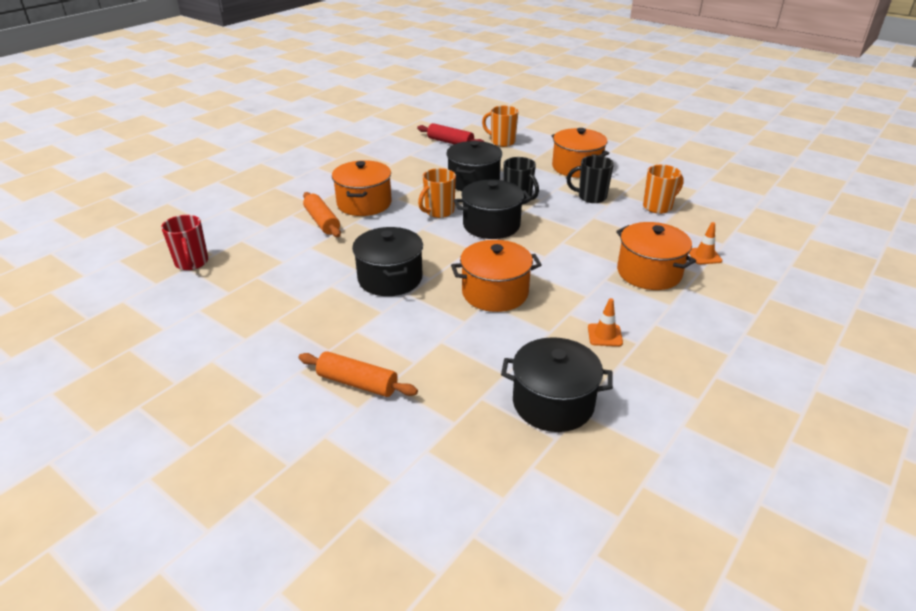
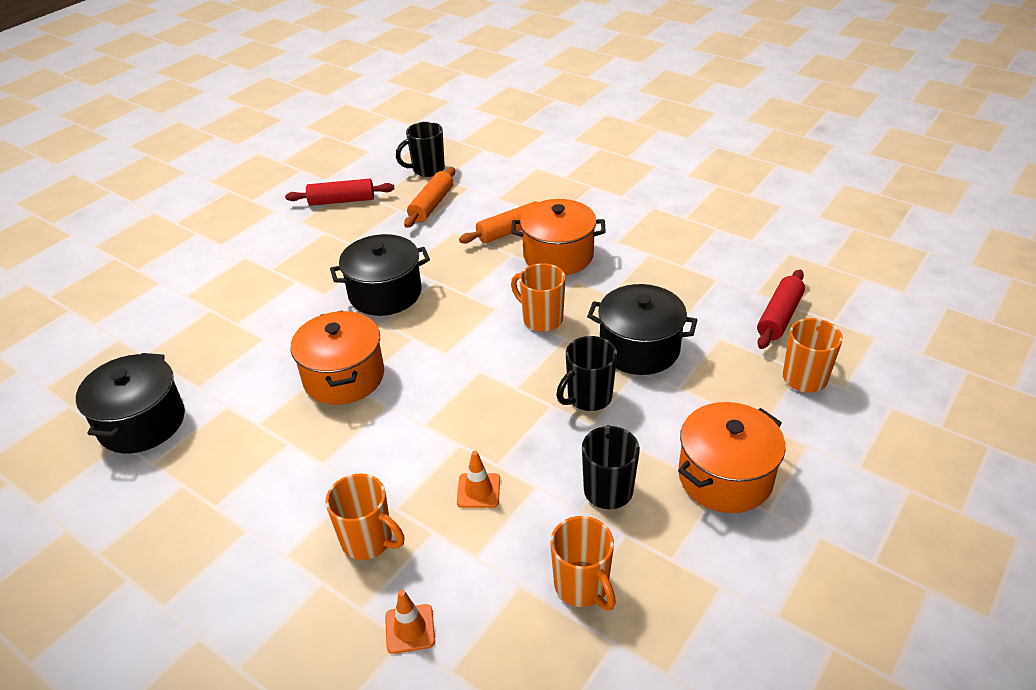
camera: 90 degrees right, 5 degrees up
(192, 263) = (427, 170): red mug -> black mug
(219, 313) = (342, 201): none -> red rolling pin
(357, 383) = (218, 291): orange rolling pin -> orange rolling pin (431, 205)
(491, 225) = (507, 370): black pot -> none
(605, 335) = (238, 475): orange traffic cone -> orange traffic cone (478, 490)
(649, 273) = (368, 541): orange pot -> orange mug

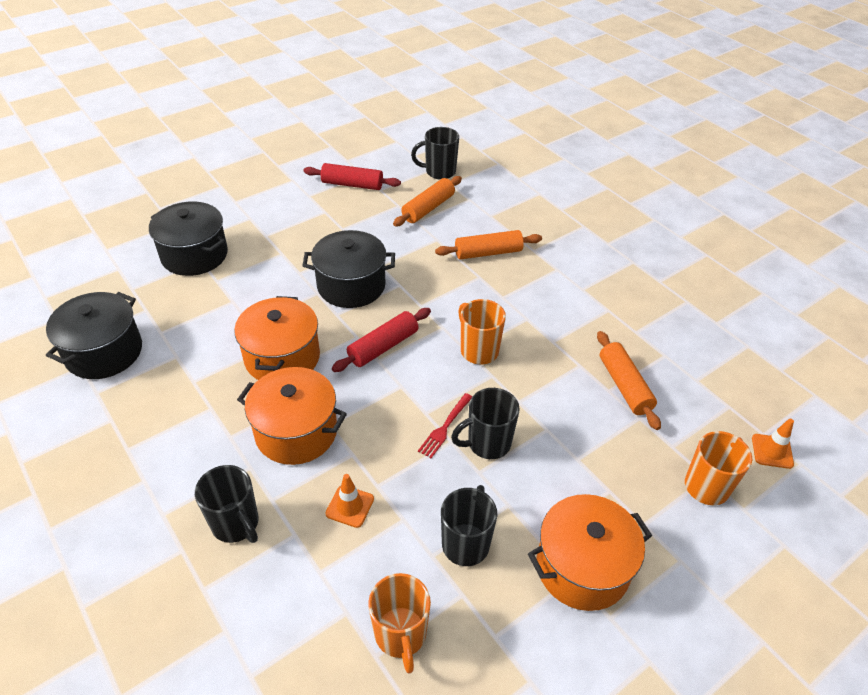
camera: 15 degrees right, 5 degrees up
(368, 541) = (236, 524): orange mug -> black mug
(410, 629) = (234, 622): orange traffic cone -> orange traffic cone (772, 451)
(540, 395) = (445, 427): none -> red fork
(558, 256) = (521, 289): orange pot -> orange pot (296, 432)
(639, 348) = (557, 407): black pot -> black pot (194, 255)
(693, 314) = (624, 386): none -> orange rolling pin
(779, 317) = (709, 413): red rolling pin -> red rolling pin (383, 346)

